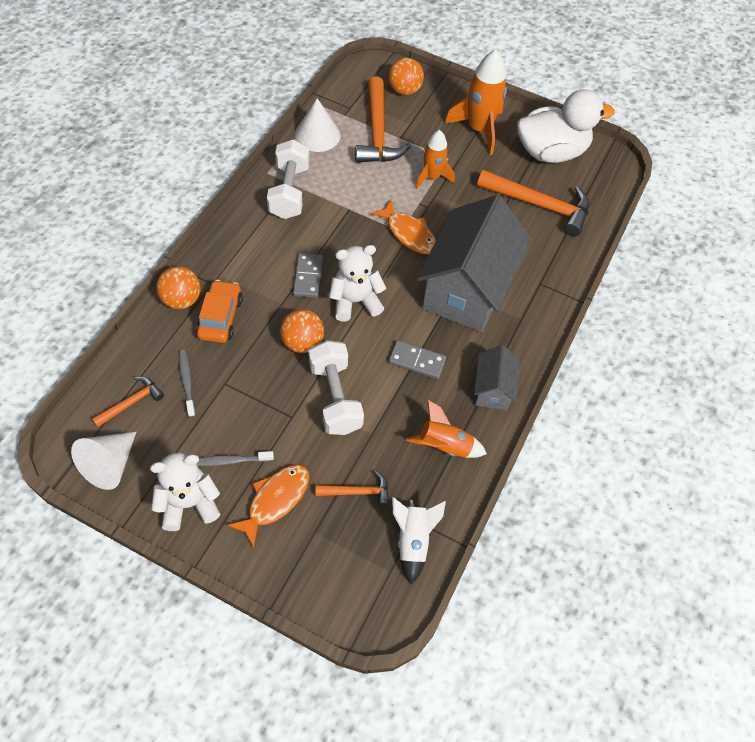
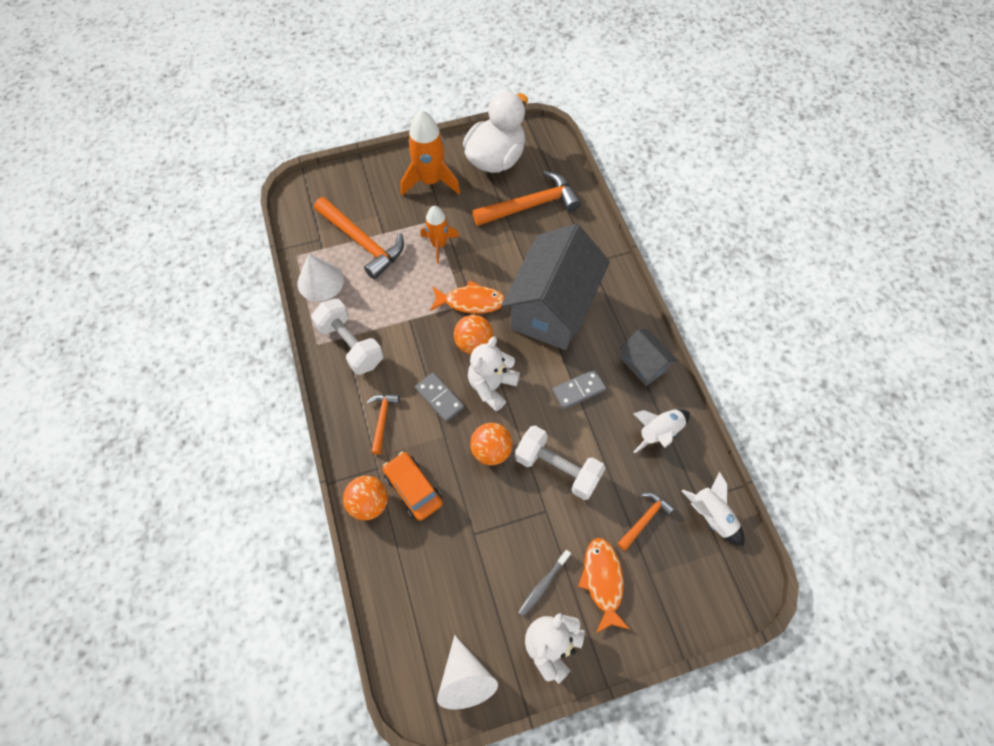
camera: 40 degrees left, 5 degrees up
(131, 402) = (425, 617): orange hammer -> orange hammer (382, 419)
(187, 382) = (446, 561): grey toothbrush -> none
(404, 90) = (345, 192): orange ball -> orange ball (474, 343)
(444, 446) = (659, 432): orange rocket -> white rocket
(467, 289) = (552, 308): grey house -> grey house turned 45 degrees clockwise

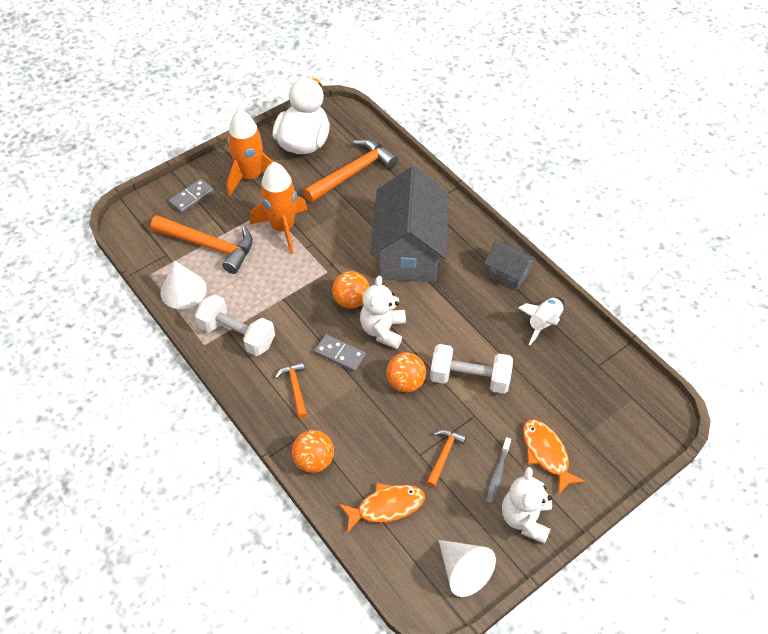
camera: 20 degrees left, 10 degrees down
(413, 488) = (349, 435): orange car -> none
(439, 245) = (283, 228): orange rocket -> orange rocket, size x1.59
(471, 302) = (333, 267): orange fish -> orange fish (386, 507)
(578, 390) = (461, 311): grey domino -> grey domino (191, 197)
(644, 519) = (560, 394): orange hammer -> orange hammer (444, 455)
(711, 516) = (614, 374): white rocket -> none

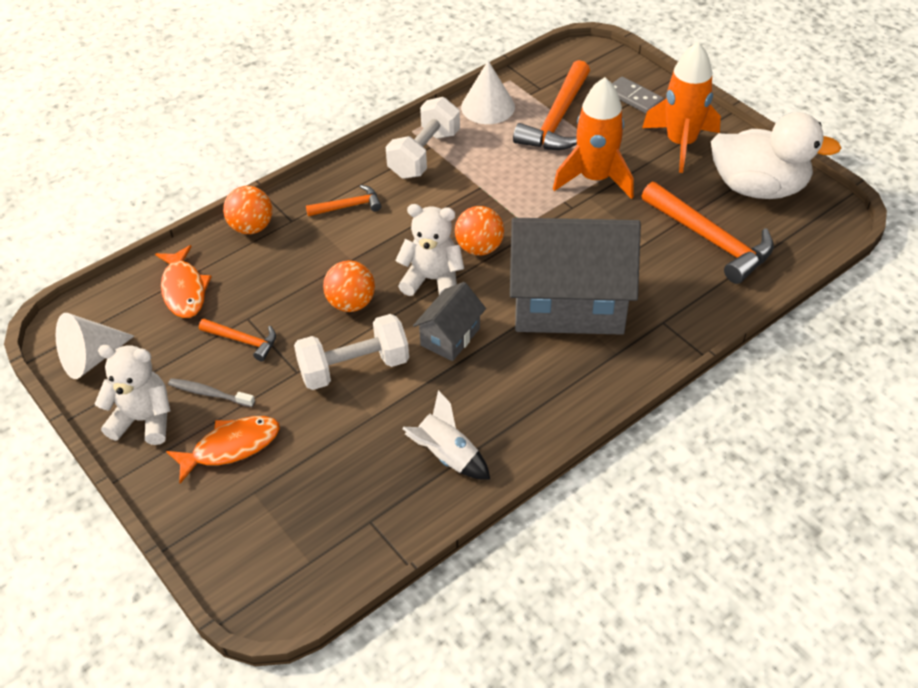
camera: 90 degrees right, 5 degrees down
(340, 354) = (395, 241): grey domino -> none
(469, 378) = (354, 367): white dumbbell -> white dumbbell turned 60 degrees clockwise
(507, 273) = (538, 415): grey house -> grey house (450, 337)

